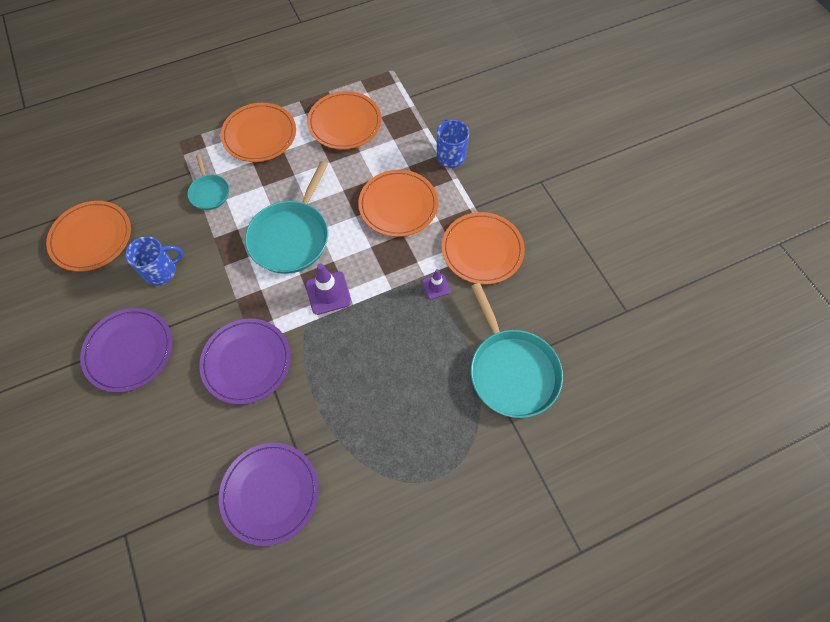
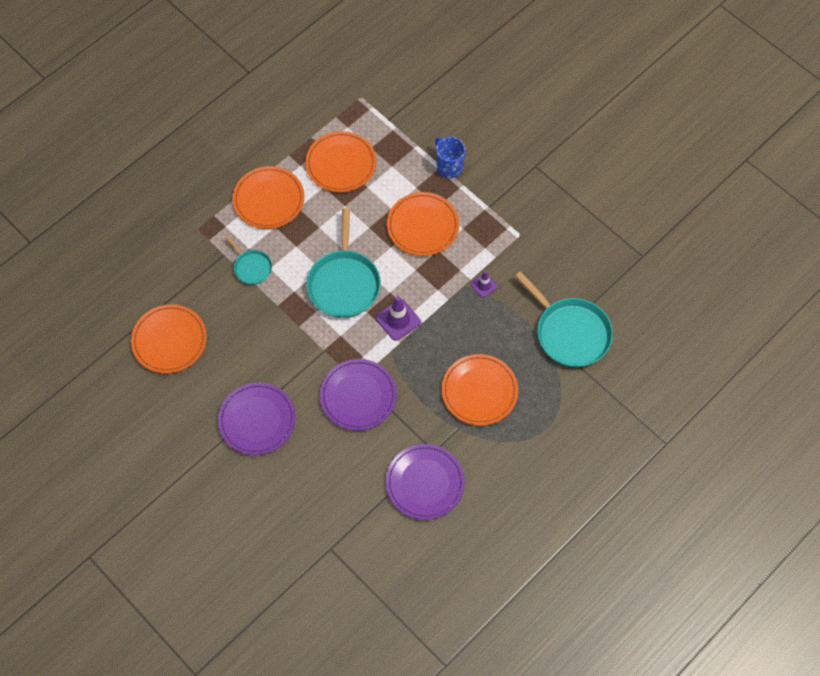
camera: 20 degrees left, 0 degrees up
(161, 271) = (248, 348): blue mug -> none
(482, 250) = (509, 242): orange plate -> orange plate (479, 391)

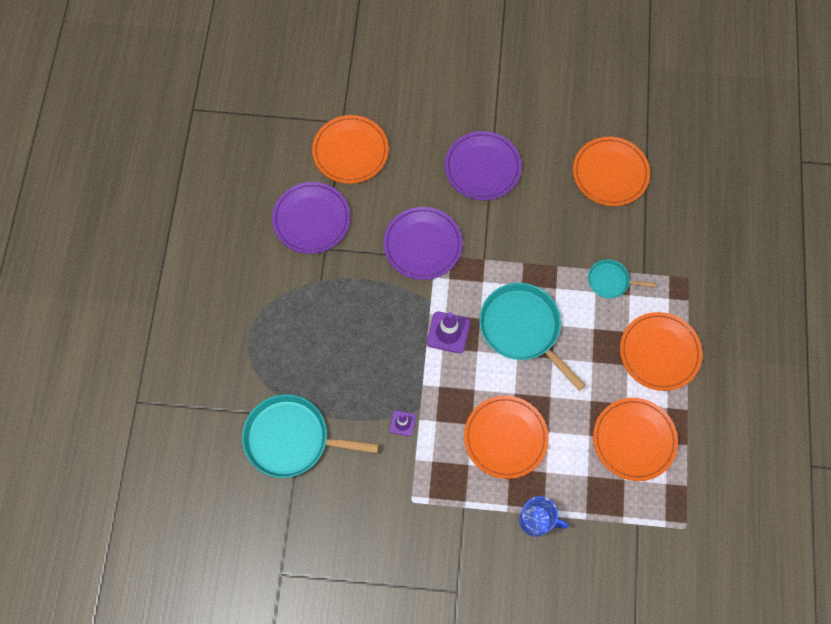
camera: 140 degrees right, 5 degrees up
(479, 391) = (328, 324): orange plate -> orange plate (350, 151)

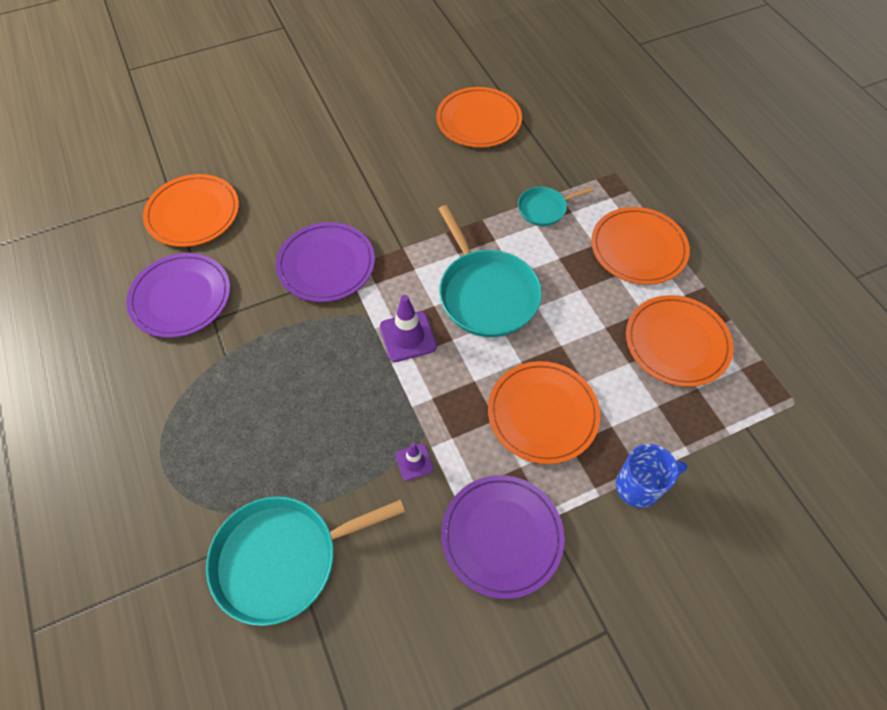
camera: 30 degrees left, 10 degrees down
(482, 167) = (348, 168): purple plate -> purple plate (501, 536)
(522, 328) = (486, 293): turquoise pan -> turquoise pan turned 135 degrees counterclockwise

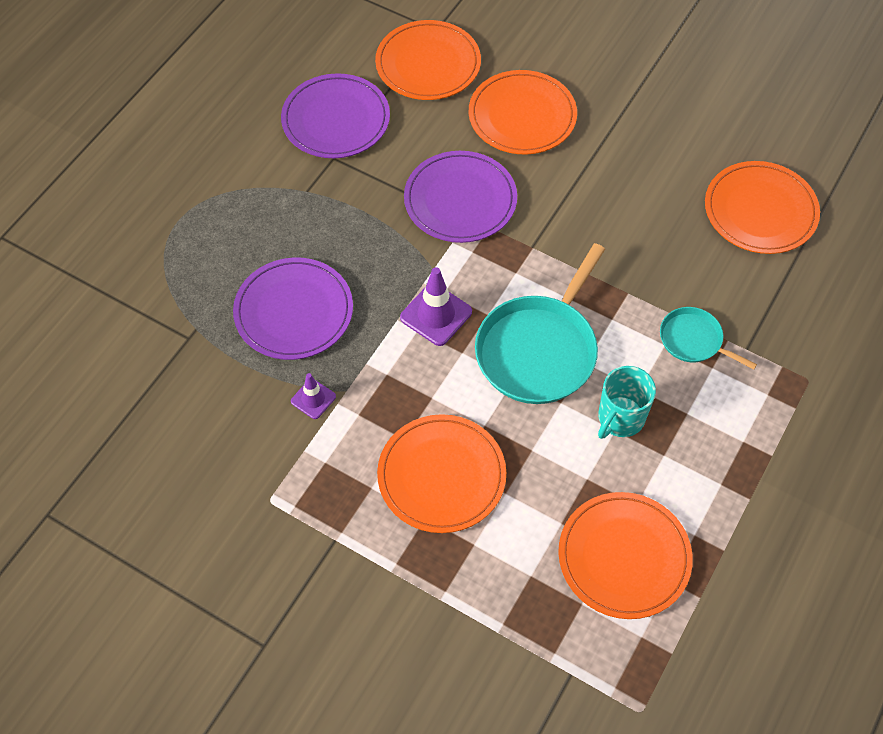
camera: 55 degrees right, 0 degrees up
(282, 559) = (160, 357): turquoise pan -> none
(501, 536) = (293, 510): purple plate -> purple plate (294, 311)
(573, 281) = (620, 418): none -> turquoise mug
(638, 248) = (719, 458): orange plate -> orange plate (522, 116)
(639, 486) = (426, 602): blue mug -> none

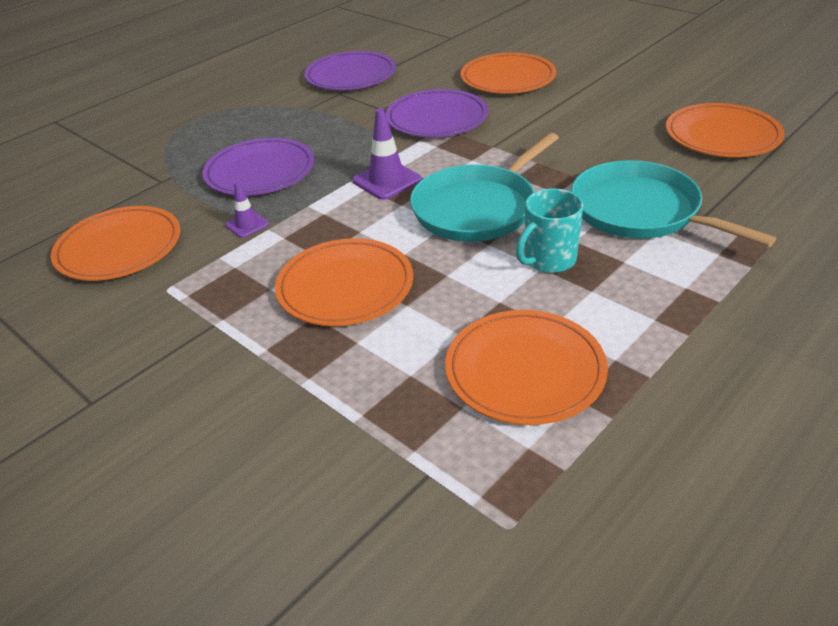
camera: 15 degrees right, 20 degrees down
(428, 64) = (438, 52): orange plate -> orange plate (119, 248)
(693, 340) = (640, 211): turquoise pan -> turquoise pan, size x1.91

